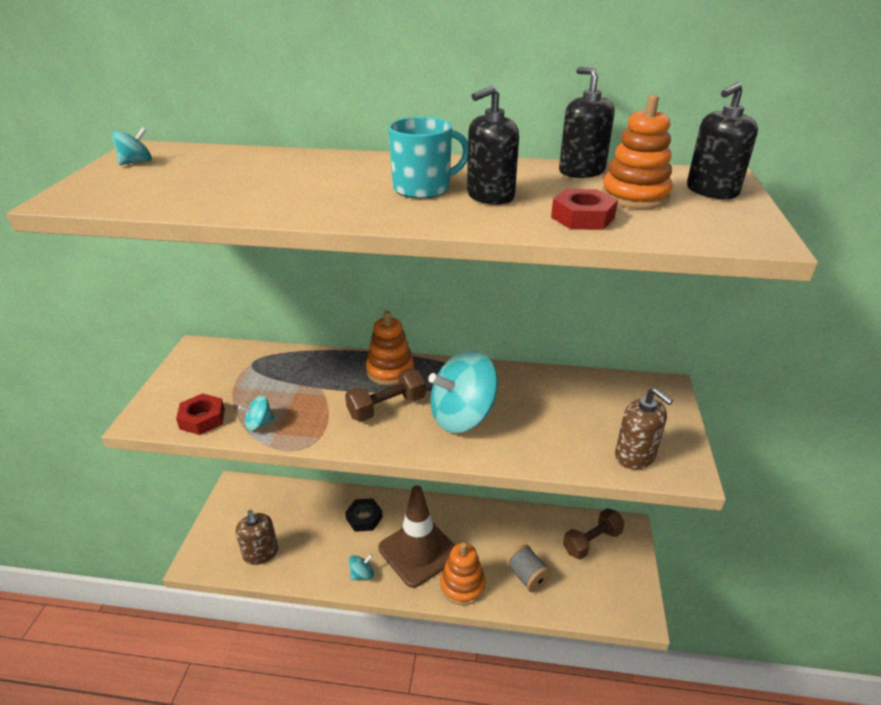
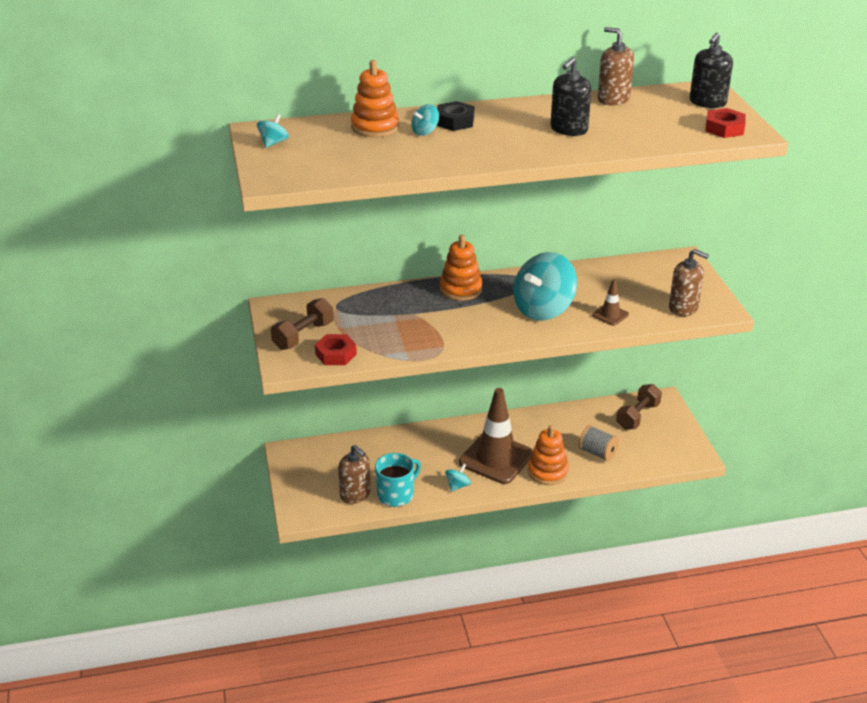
camera: 20 degrees left, 0 degrees up
(259, 424) = (386, 348): turquoise spinning top -> turquoise spinning top (425, 132)
(364, 518) = (431, 446): black nut -> black nut (455, 121)
(387, 407) = (479, 315): brown dumbbell -> brown dumbbell (303, 336)
(423, 188) = (517, 130): turquoise mug -> turquoise mug (396, 494)
(537, 443) = (610, 315): none -> brown traffic cone
(581, 171) = (613, 99): black soap dispenser -> brown soap dispenser
(582, 217) = (640, 136): red nut -> red nut (724, 128)
(635, 196) = (662, 114): orange stacking toy -> orange stacking toy (375, 127)

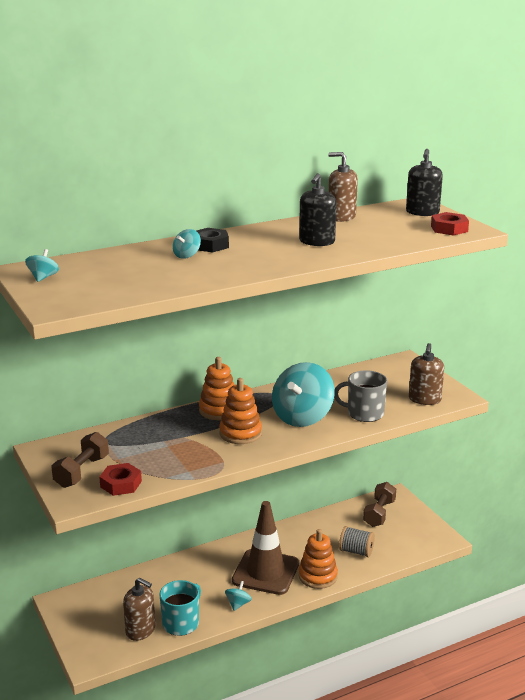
camera: 15 degrees left, 10 degrees down
(375, 127) = (137, 256): orange stacking toy -> orange stacking toy (240, 433)
(610, 315) = (364, 413): brown traffic cone -> grey mug
(683, 308) = (424, 399): brown soap dispenser -> brown soap dispenser turned 90 degrees clockwise

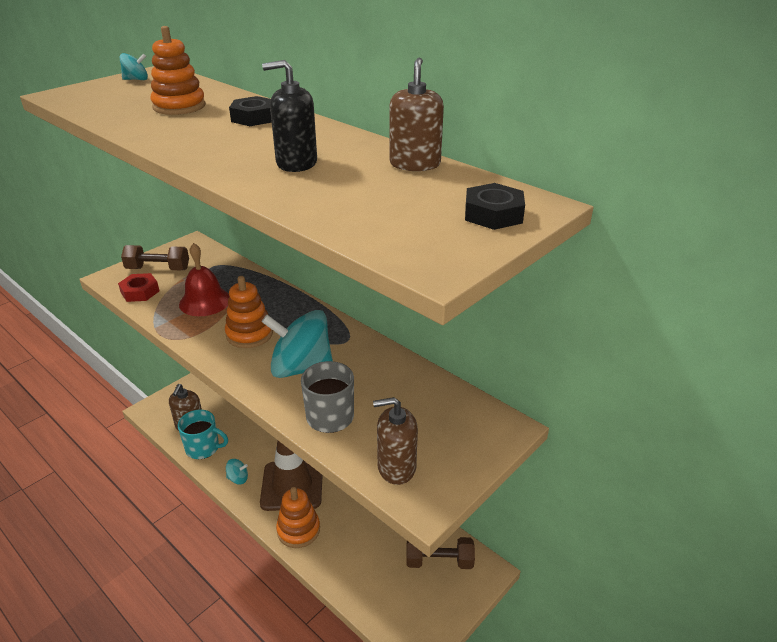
camera: 70 degrees right, 10 degrees up
(169, 450) = (205, 301): none -> red bell
(187, 255) = (215, 114): turquoise spinning top -> none
(219, 410) = (293, 310): orange stacking toy -> orange stacking toy (179, 106)
(356, 551) = (354, 555): grey spool -> none
(422, 212) = (493, 214): black soap dispenser -> black nut
(449, 229) = (422, 244): red nut -> none

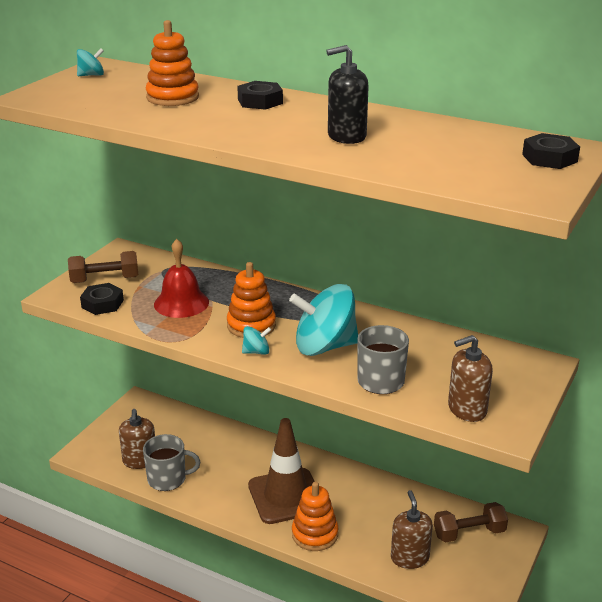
camera: 15 degrees left, 5 degrees down
(140, 292) = (102, 304): red nut -> black nut
(203, 448) = (168, 479): turquoise mug -> grey mug
(238, 478) = (223, 500): turquoise spinning top -> turquoise spinning top (256, 352)
(415, 164) = (449, 127): brown soap dispenser -> brown soap dispenser (409, 558)

